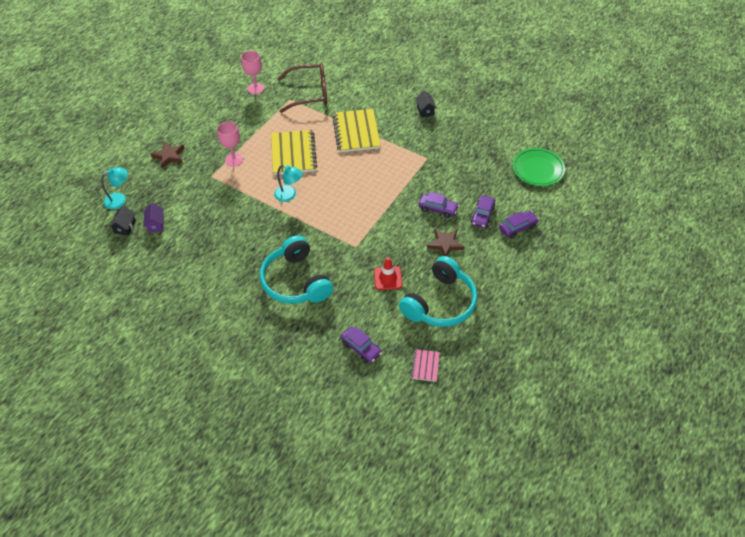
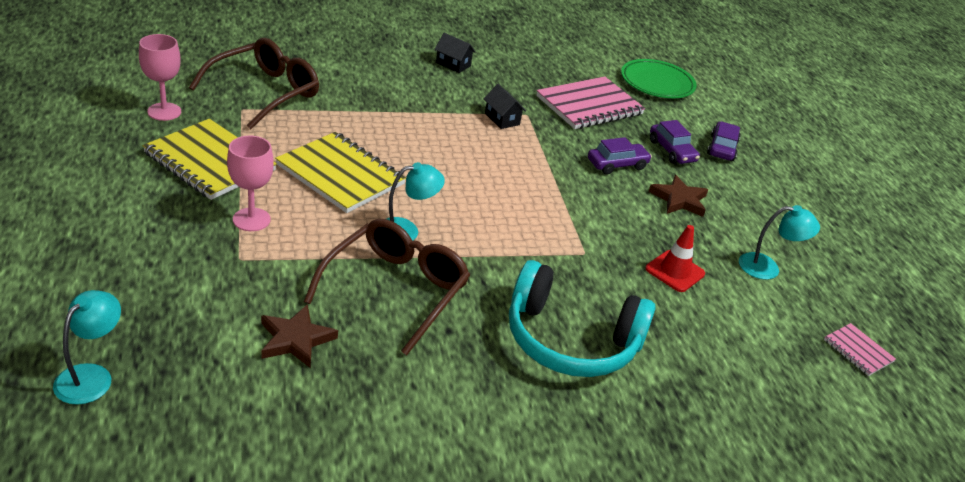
camera: 50 degrees left, 15 degrees down
(125, 227) = (162, 417): black house -> black house (502, 119)
(156, 224) = (224, 380): purple house -> none
(169, 156) = (116, 261): brown star -> brown star (295, 339)
(253, 220) = (395, 290): none -> brown glasses
(356, 132) = (397, 117): yellow notebook -> yellow notebook (209, 162)
(361, 348) = (767, 377): purple car -> none
(440, 303) = (767, 268): turquoise headphones -> turquoise lamp
(471, 167) = (589, 106): none -> pink notebook

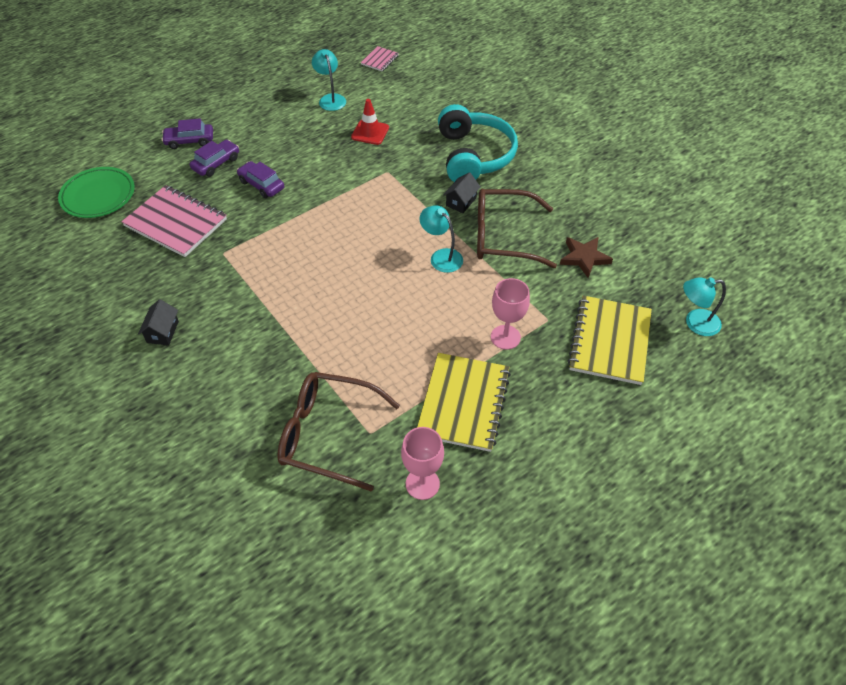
camera: 110 degrees left, 15 degrees up
(340, 175) = (409, 319): yellow notebook -> yellow notebook (609, 341)
(502, 119) = (243, 264): black house -> black house (461, 202)
(679, 199) = (284, 147): brown star -> none

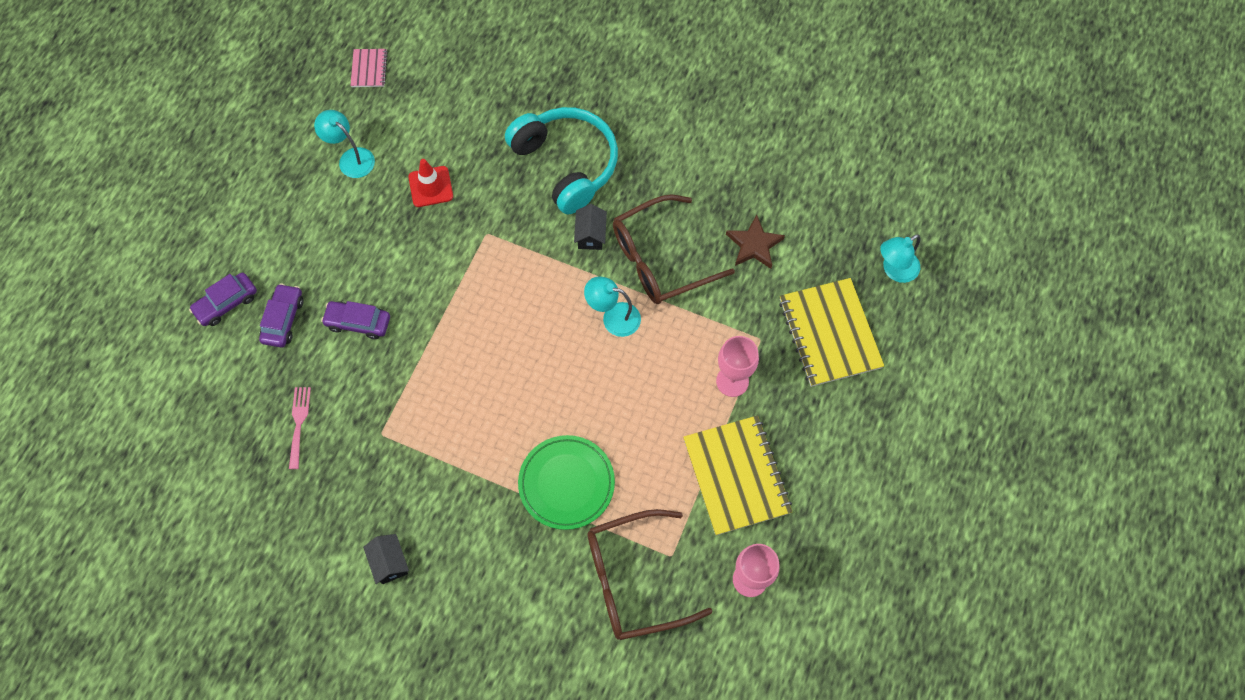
camera: 30 degrees left, 15 degrees up
(98, 196) = (178, 435): green plate -> green plate (566, 483)
(176, 223) = (299, 423): pink notebook -> pink fork

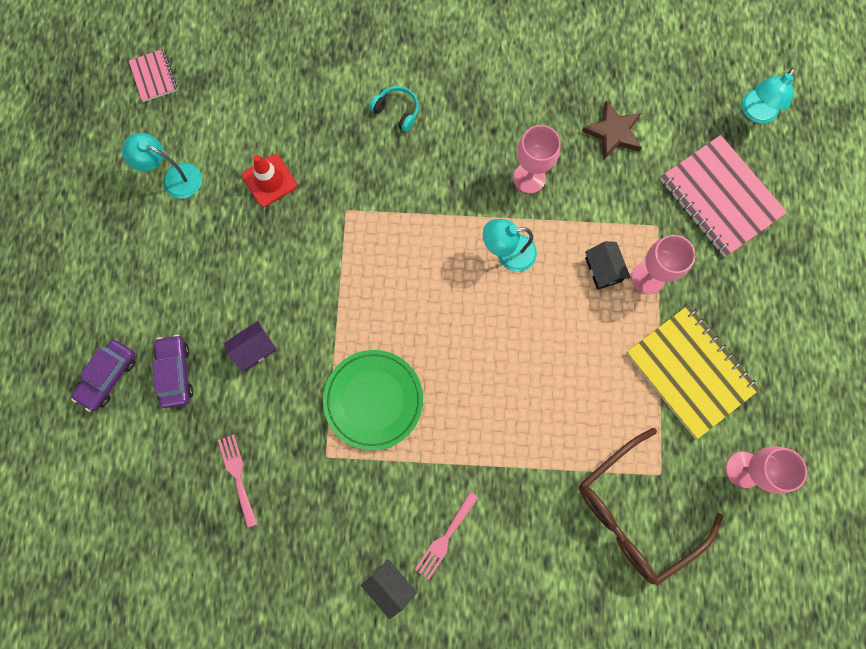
camera: 20 degrees left, 10 degrees up
(358, 323) = (254, 349): purple car -> purple house
(454, 540) = (445, 538): none -> pink fork
(566, 164) = (397, 111): turquoise headphones -> turquoise headphones, size x0.40
(566, 483) = (531, 439): green plate -> green plate (373, 400)
(590, 235) = (451, 176): black house -> black house (603, 270)
(660, 259) = (529, 178): brown glasses -> pink goblet
(829, 333) = (720, 197): yellow notebook -> pink notebook

